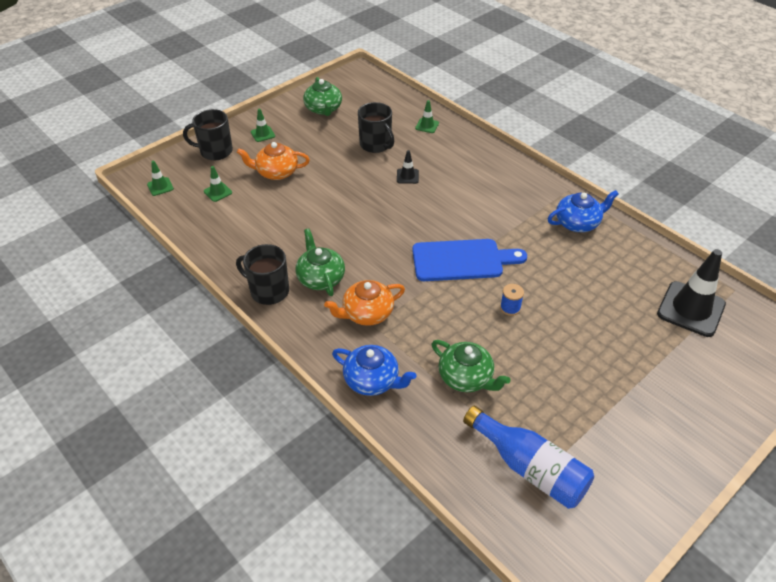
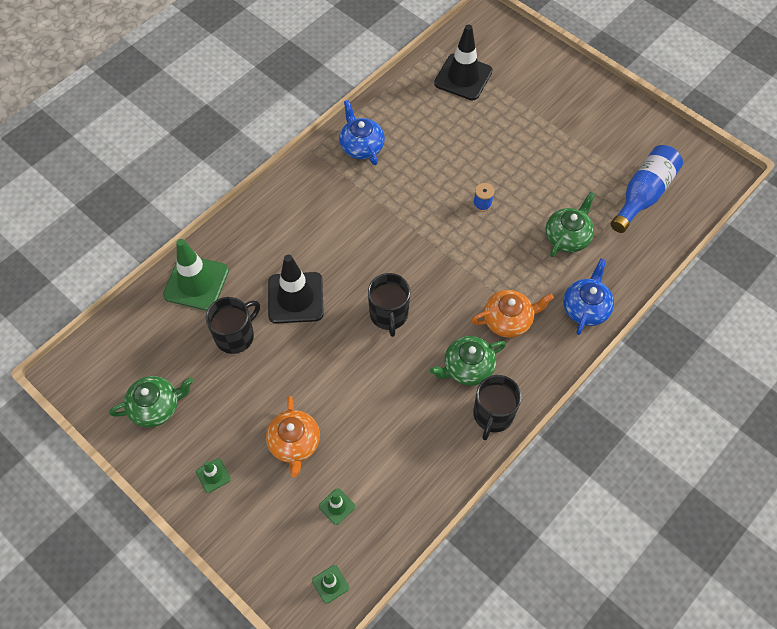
camera: 95 degrees left, 15 degrees up
(215, 151) = (253, 530): black mug -> black mug (389, 315)
(366, 313) = (508, 320): orange teapot -> orange teapot turned 75 degrees counterclockwise
(407, 176) = (295, 298): black traffic cone -> black traffic cone, size x2.17
(427, 126) = (196, 283): green traffic cone -> green traffic cone, size x2.17
(462, 260) = (425, 242): blue cutting board -> none

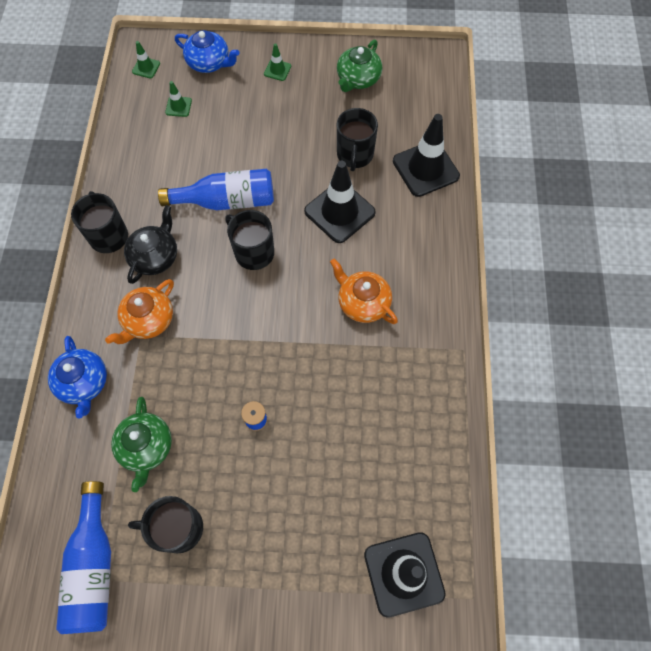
camera: 140 degrees right, 5 degrees up
(196, 283) = (425, 169): green traffic cone -> black traffic cone
(294, 443) = (242, 121): orange teapot -> orange teapot (362, 302)
(361, 146) = (424, 392): blue teapot -> blue teapot (209, 63)
(373, 373) = (226, 201): none -> blue bottle
(467, 367) = (155, 256): green teapot -> black teapot
(577, 180) = (178, 528): none -> black mug

